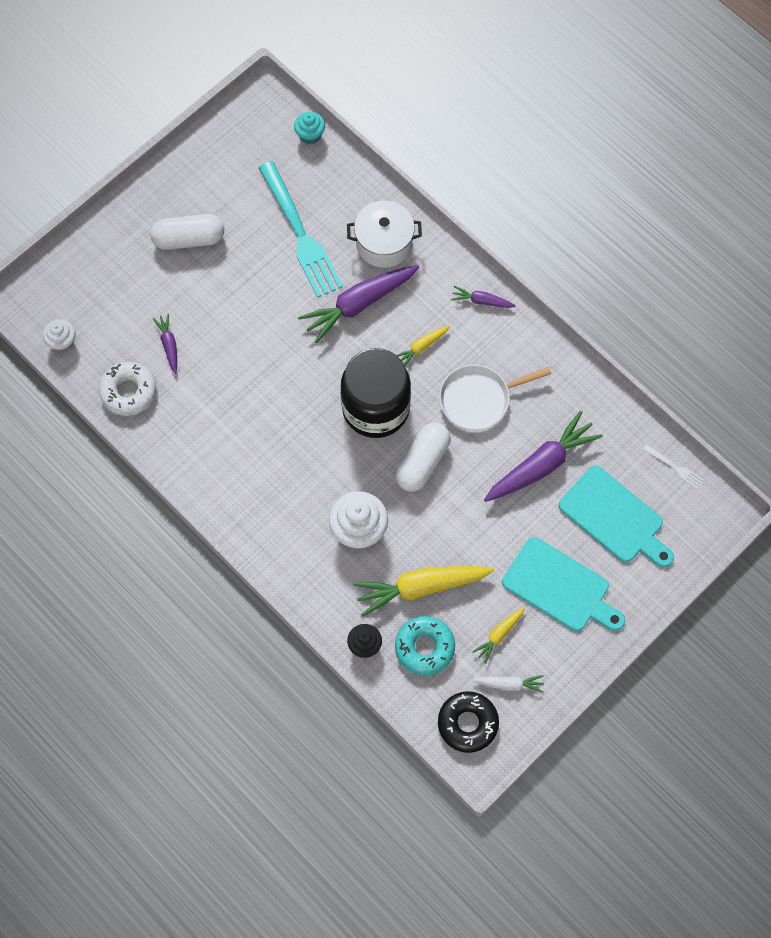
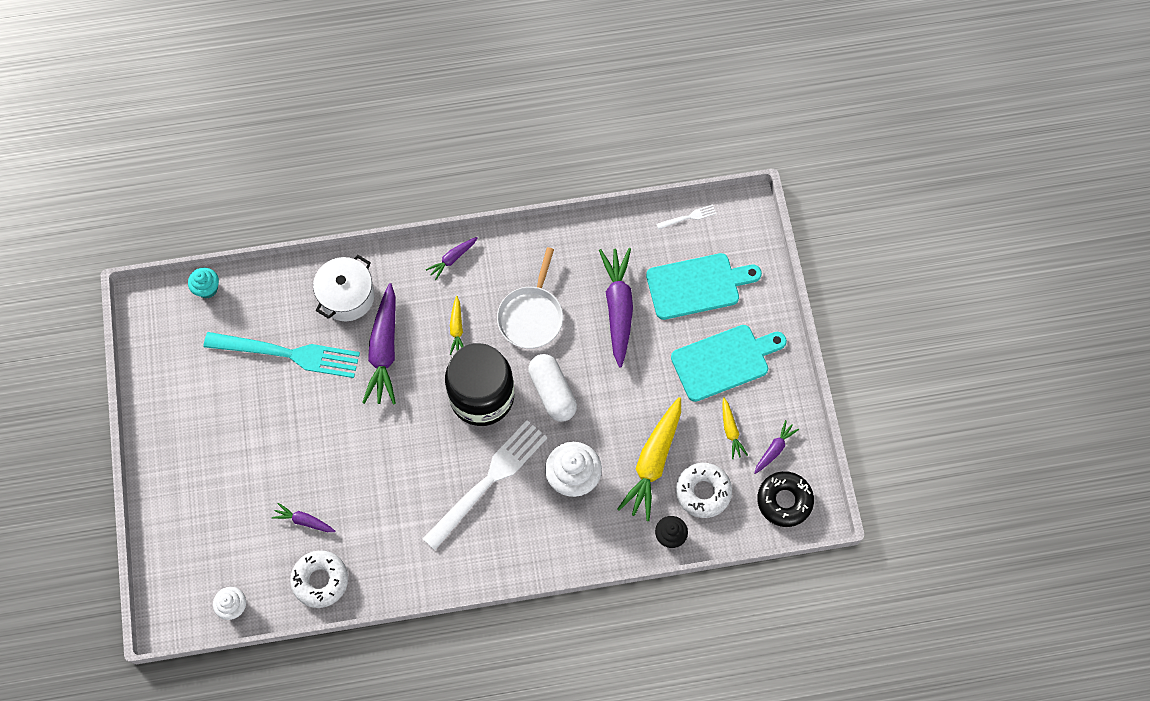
camera: 55 degrees left, 0 degrees up
(189, 239) = (222, 443): white capsule -> none
(306, 464) = (489, 480): none -> white fork
(424, 647) = (703, 492): turquoise donut -> white donut
(509, 684) = (774, 449): white carrot -> purple carrot

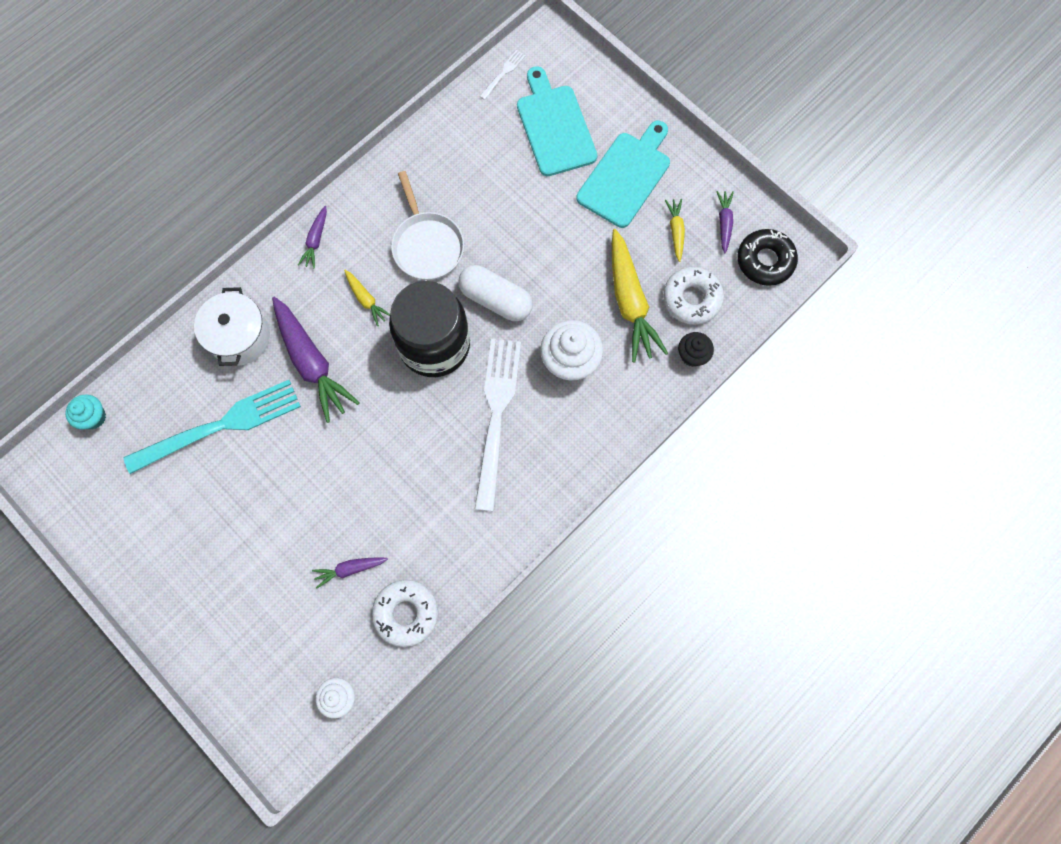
camera: 35 degrees left, 5 degrees up
(618, 308) = (500, 189): purple carrot -> none
(697, 285) = (554, 126): turquoise cutting board -> turquoise cutting board turned 60 degrees counterclockwise
(731, 430) = (676, 231): yellow carrot -> yellow carrot turned 135 degrees counterclockwise

